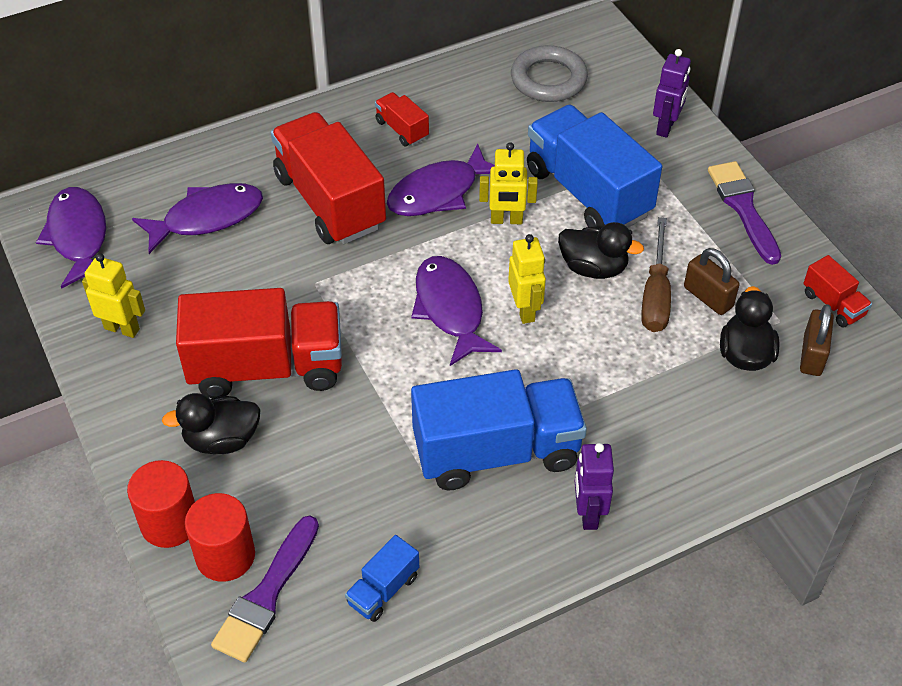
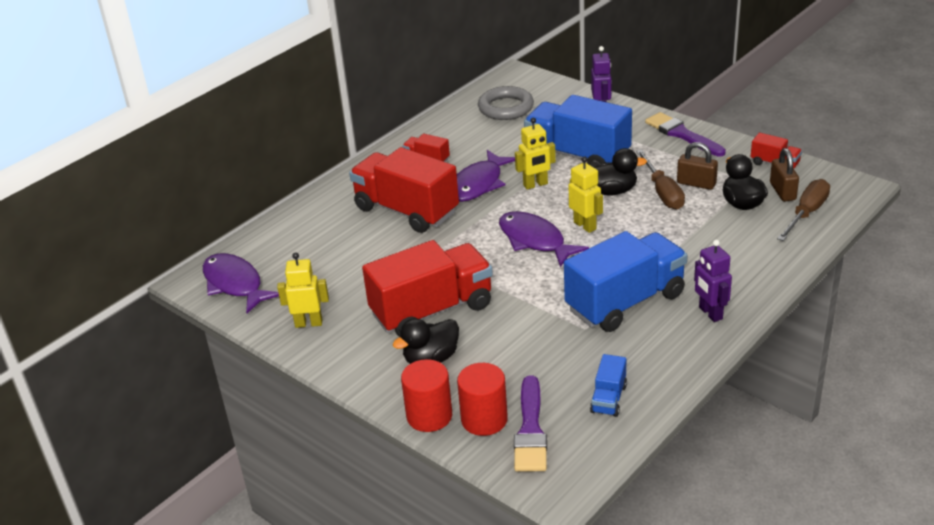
camera: 20 degrees left, 15 degrees down
(207, 218) = (324, 245): purple fish -> none
(819, 404) = (806, 213): none -> brown screwdriver

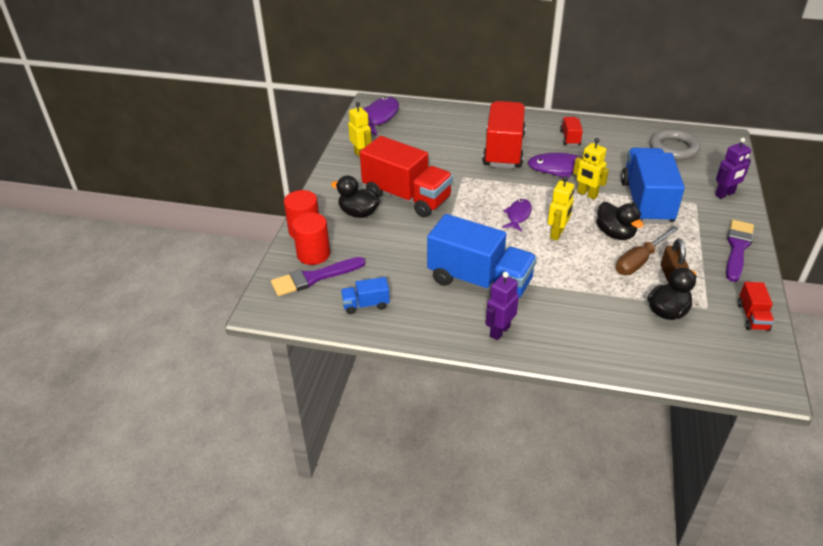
camera: 60 degrees right, 5 degrees up
(535, 240) = (518, 215): purple fish -> purple fish, size x0.61
(782, 191) = (712, 333): brown padlock -> none
(806, 213) = (692, 357): brown screwdriver -> none

